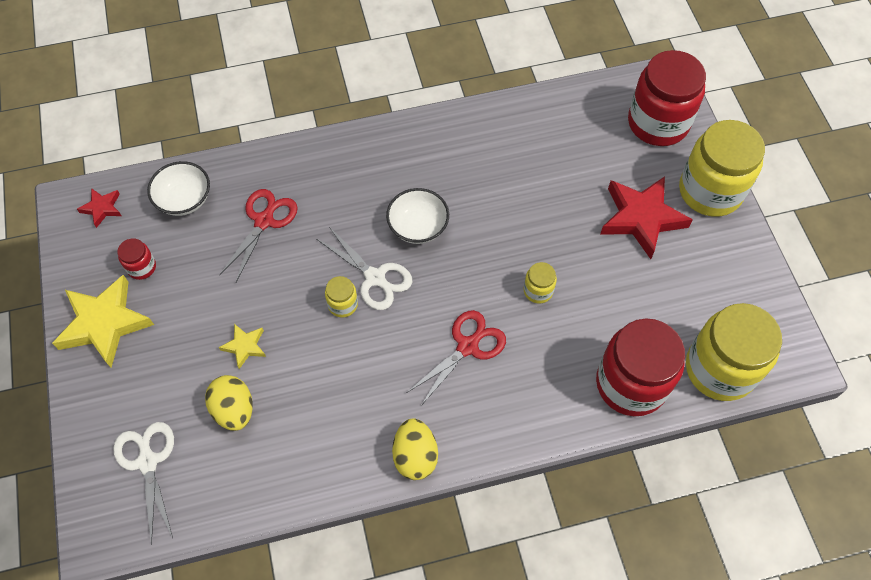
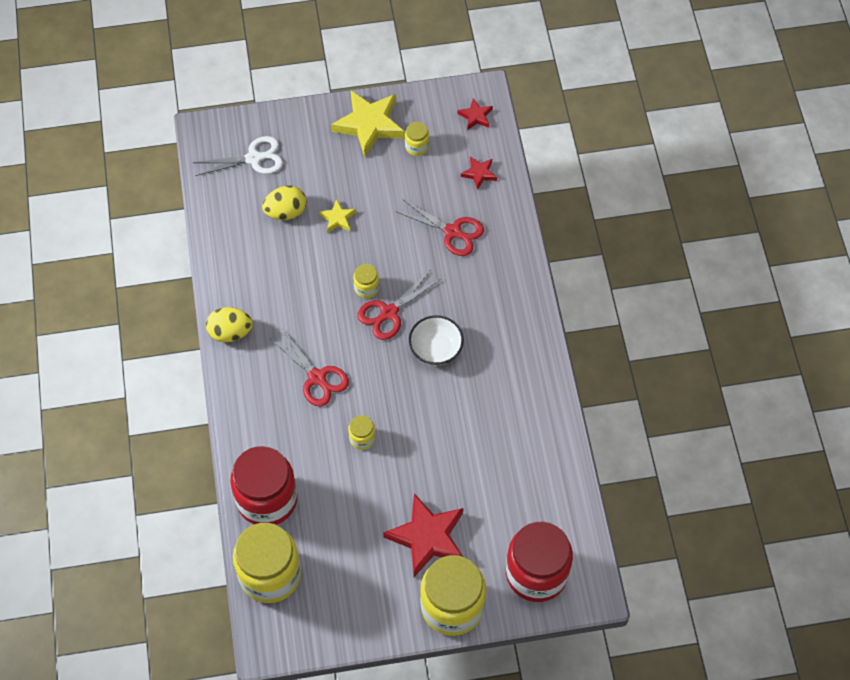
camera: 95 degrees right, 0 degrees up
(141, 267) = (417, 146): red jar -> yellow jar
(184, 200) = (479, 173): white bowl -> red star
(375, 278) = (388, 313): white scissors -> red scissors

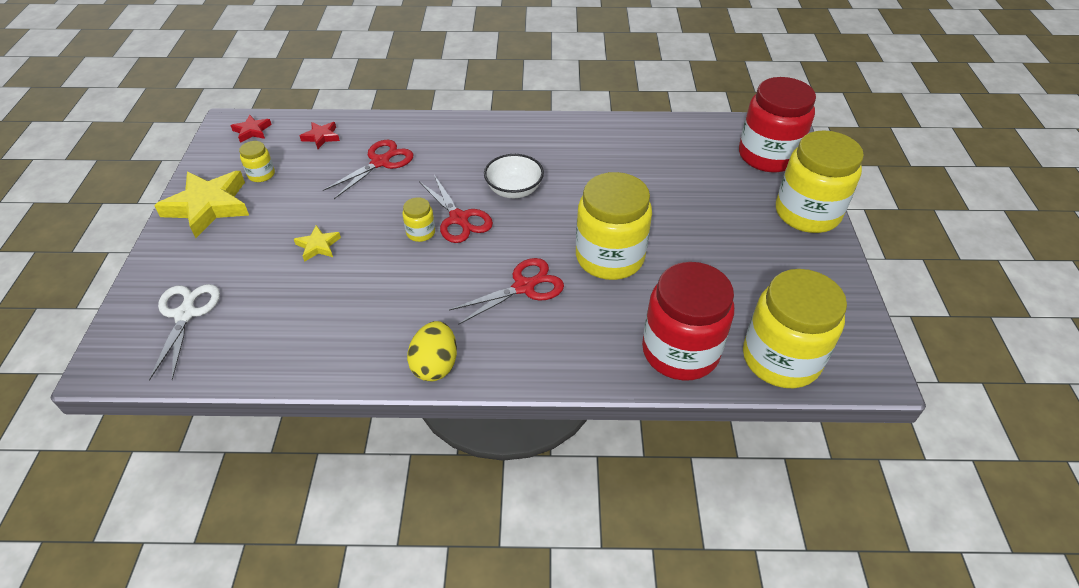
camera: 80 degrees left, 15 degrees down
(286, 212) = (283, 291): yellow egg -> none
(362, 438) = (609, 257): yellow jar -> yellow jar, size x2.29
(427, 537) = (731, 221): red star -> none

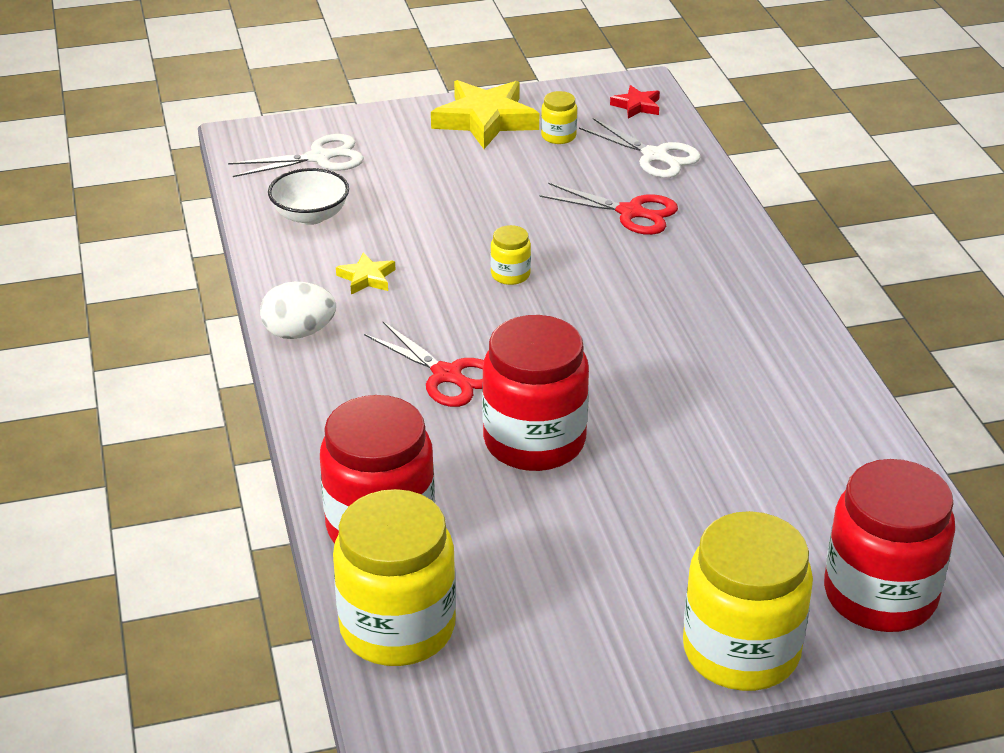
camera: 75 degrees right, 10 degrees down
(318, 246) = (454, 208): yellow star -> yellow star (367, 278)
(321, 137) = (656, 156): red star -> white scissors
(435, 365) = (299, 333): yellow egg -> white egg
(459, 219) = (550, 299): red scissors -> none
(514, 190) = (634, 333): white bowl -> white bowl (310, 216)
(609, 257) = (534, 441): yellow jar -> red jar

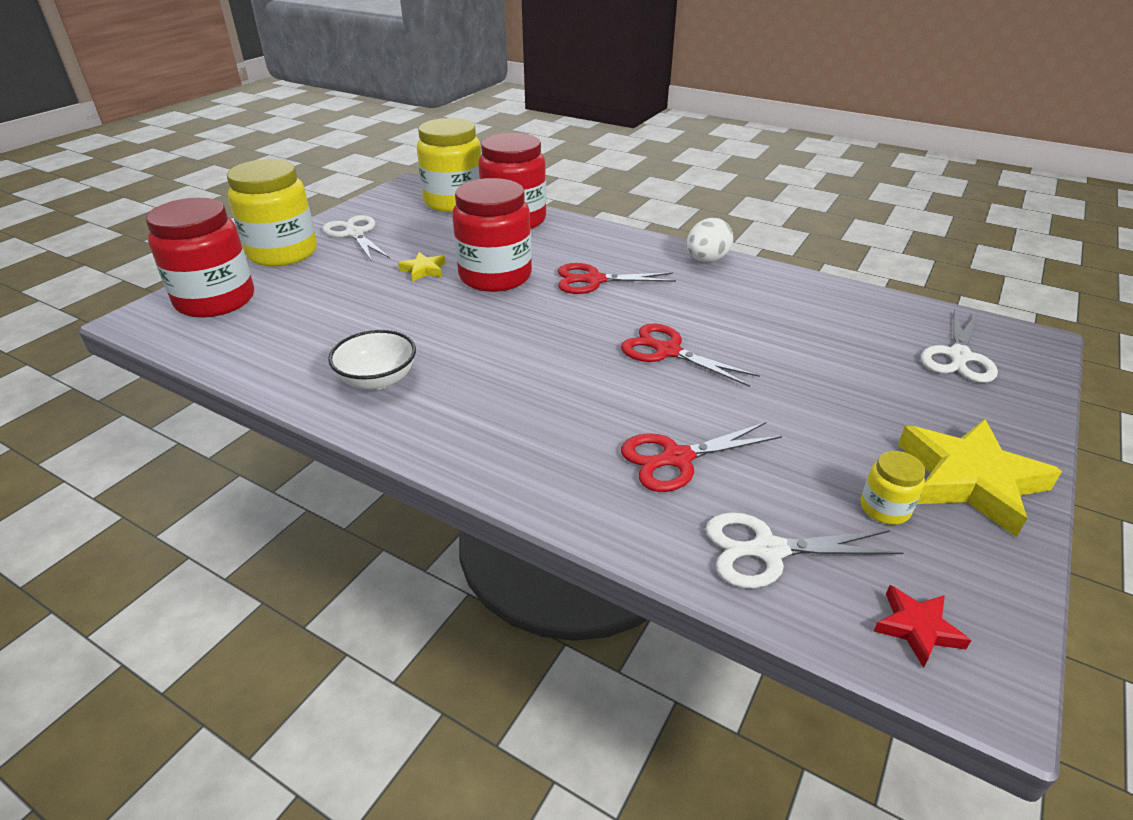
camera: 135 degrees right, 0 degrees up
(310, 216) = (855, 316): white bowl -> white bowl (377, 379)
(367, 278) = (739, 301): yellow star -> yellow star (423, 270)
(510, 275) = (666, 351): yellow jar -> red scissors
(611, 636) = (354, 233): none -> white scissors

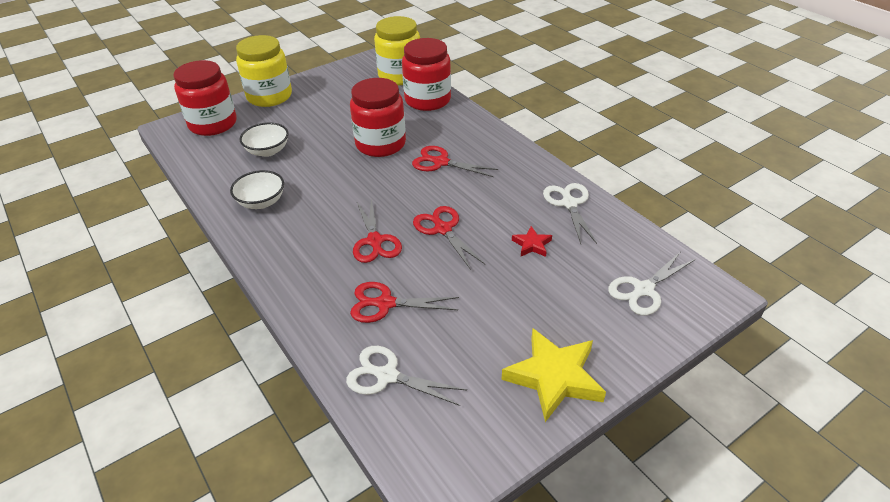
camera: 25 degrees right, 5 degrees up
(334, 316) = (267, 151): none -> white bowl
(354, 233) = (320, 90): white scissors -> white scissors (569, 203)
(423, 270) = (341, 129): yellow star -> none
(591, 387) = (375, 241): none -> red scissors
(706, 260) = (532, 164): white egg -> none
(884, 508) = (480, 376): yellow jar -> none
(917, 628) = (428, 448): red star -> red star (532, 244)

